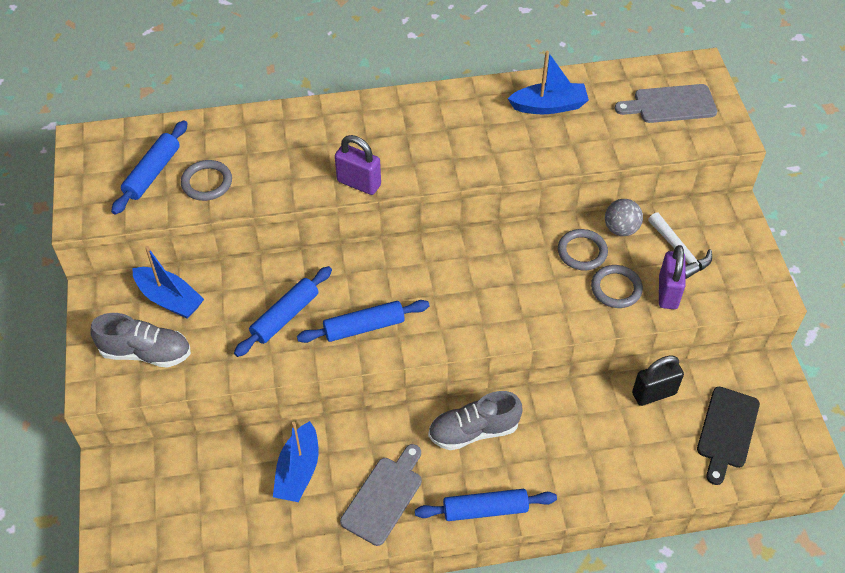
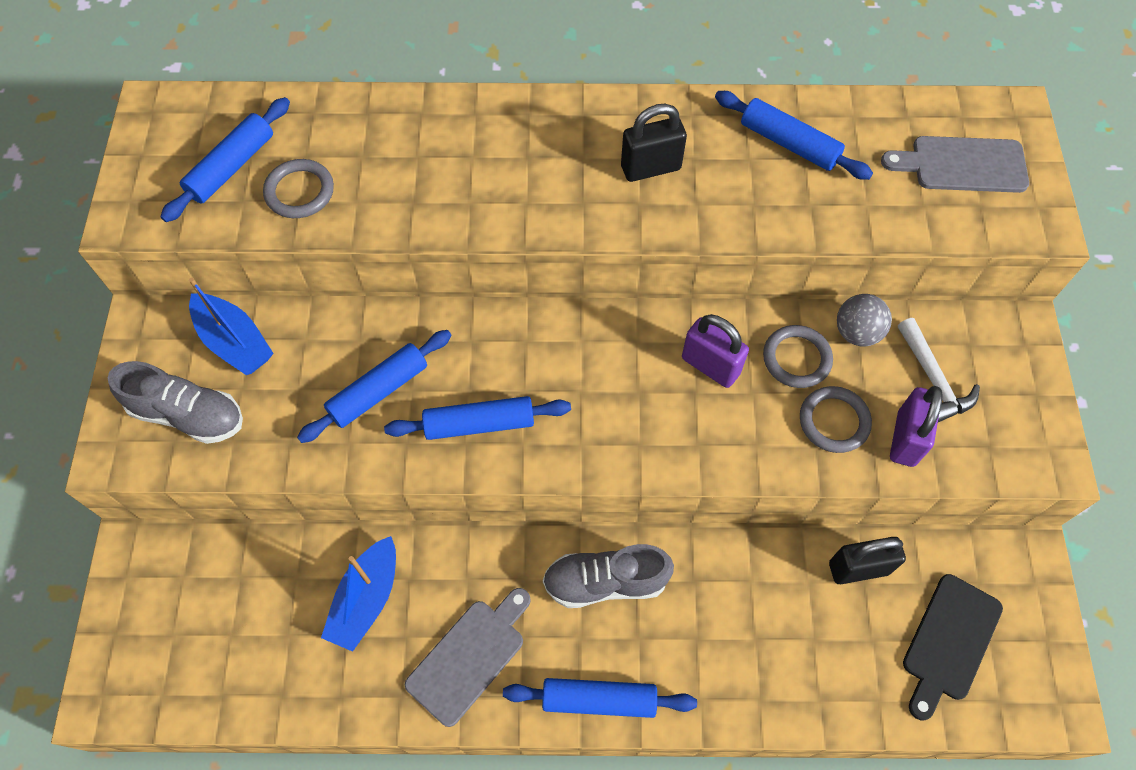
camera: 10 degrees right, 10 degrees up
(359, 183) = (503, 222): purple padlock -> purple padlock (710, 366)
(456, 134) = (650, 168): none -> black padlock
(549, 106) = (789, 143): blue boat -> blue rolling pin

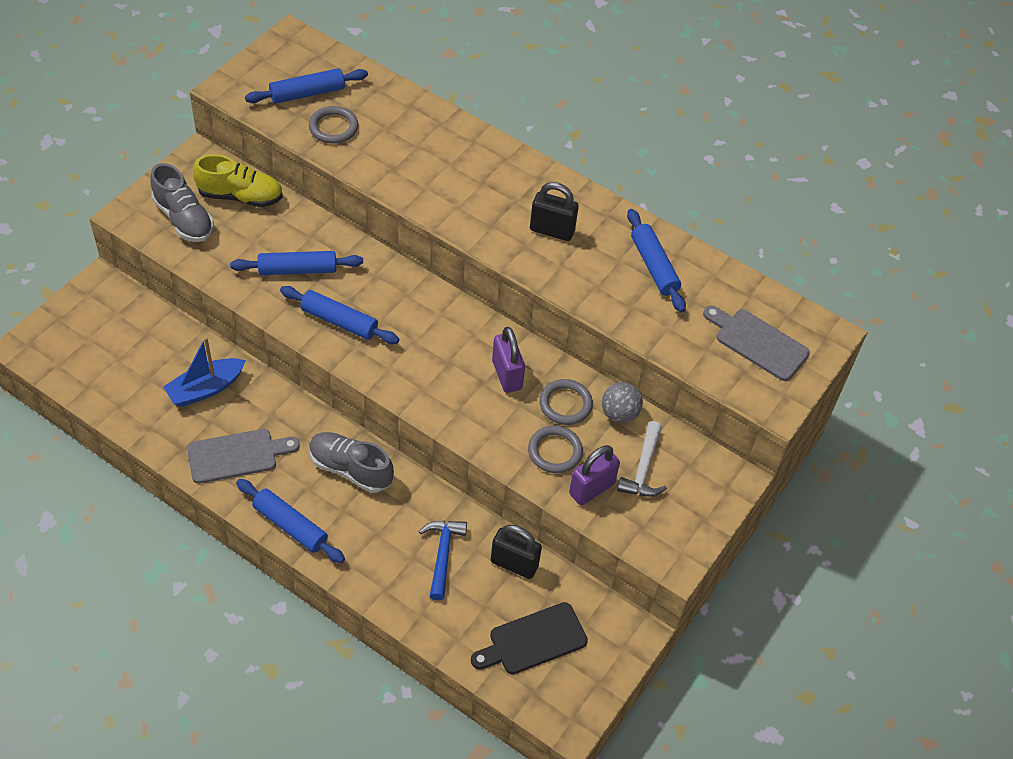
camera: 30 degrees right, 10 degrees down
(235, 342) = (240, 196): blue boat -> yellow shoe
(782, 612) = (442, 555): none -> blue hammer

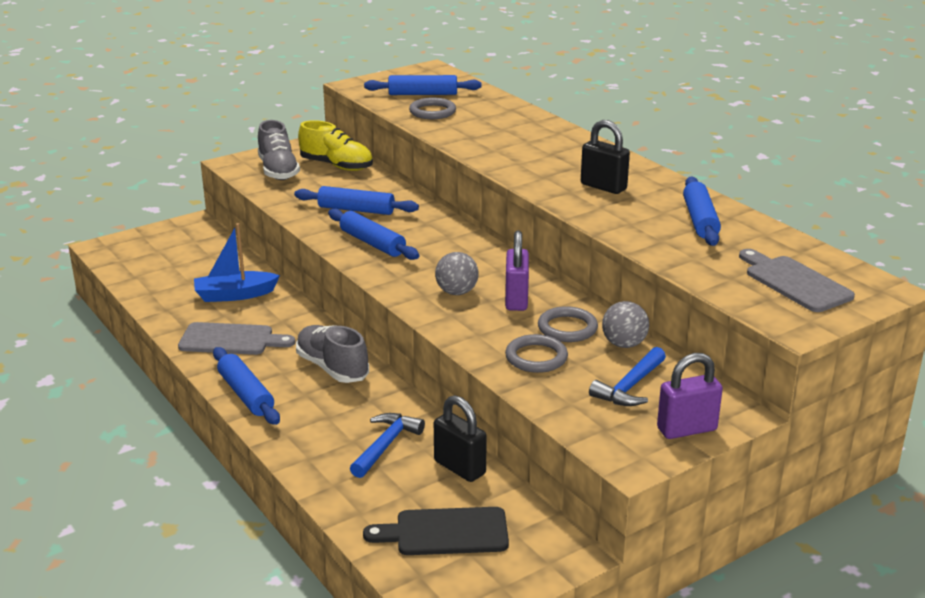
camera: 25 degrees right, 25 degrees down
(450, 377) = (456, 292): none -> grey ball
(591, 489) = (561, 390): purple padlock -> purple padlock (686, 429)
(643, 469) = (630, 387): white hammer -> blue hammer

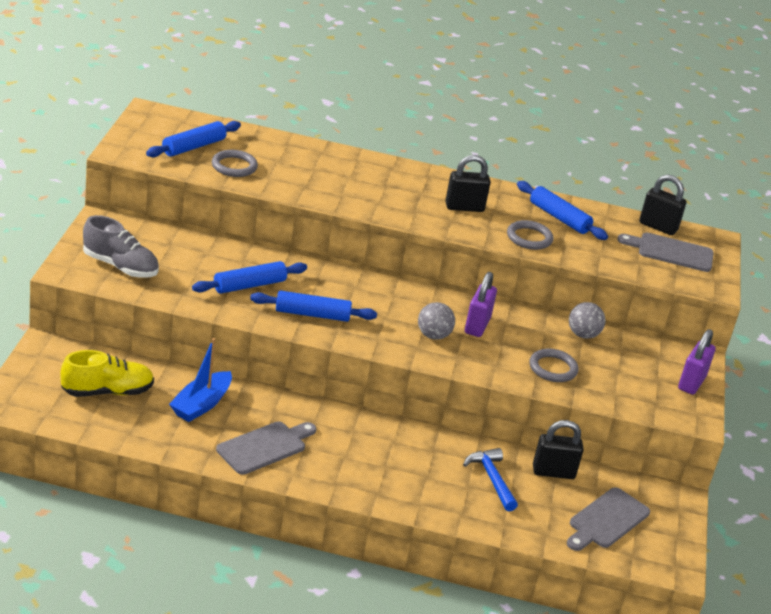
camera: 50 degrees left, 5 degrees up
(246, 394) = (349, 487): blue rolling pin -> none
(332, 368) = (371, 436): grey shoe -> none
(336, 166) = (160, 243): yellow shoe -> yellow shoe (107, 391)
(445, 532) = (606, 520): black cutting board -> grey cutting board
(516, 300) = (477, 326): purple padlock -> purple padlock turned 60 degrees clockwise
(567, 328) = (537, 336): grey ring -> grey ring (529, 238)
(630, 387) = (628, 366): blue hammer -> none
(819, 259) = (658, 227): none -> black padlock

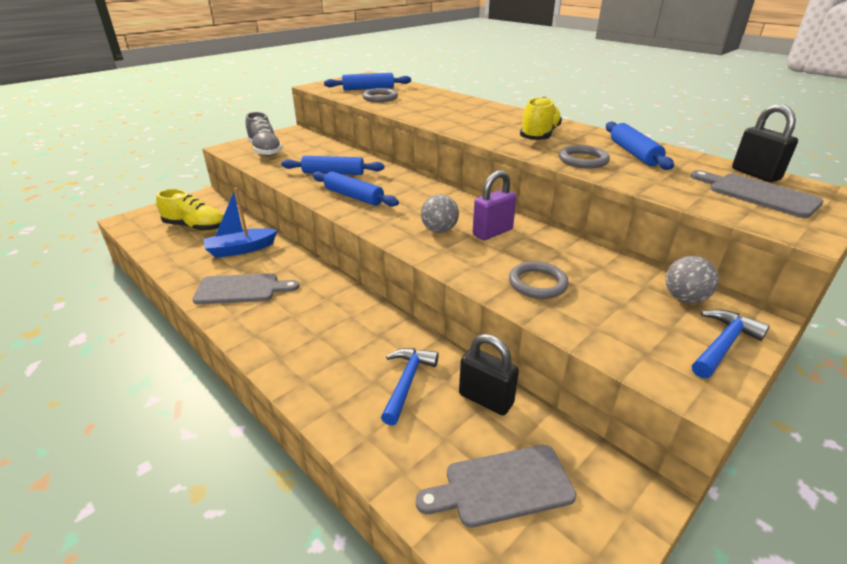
camera: 40 degrees right, 0 degrees up
(464, 207) = (539, 136): black padlock -> yellow shoe
(583, 335) = (605, 263): grey ball -> grey ball (684, 298)
(691, 383) = (723, 345): purple padlock -> blue hammer

